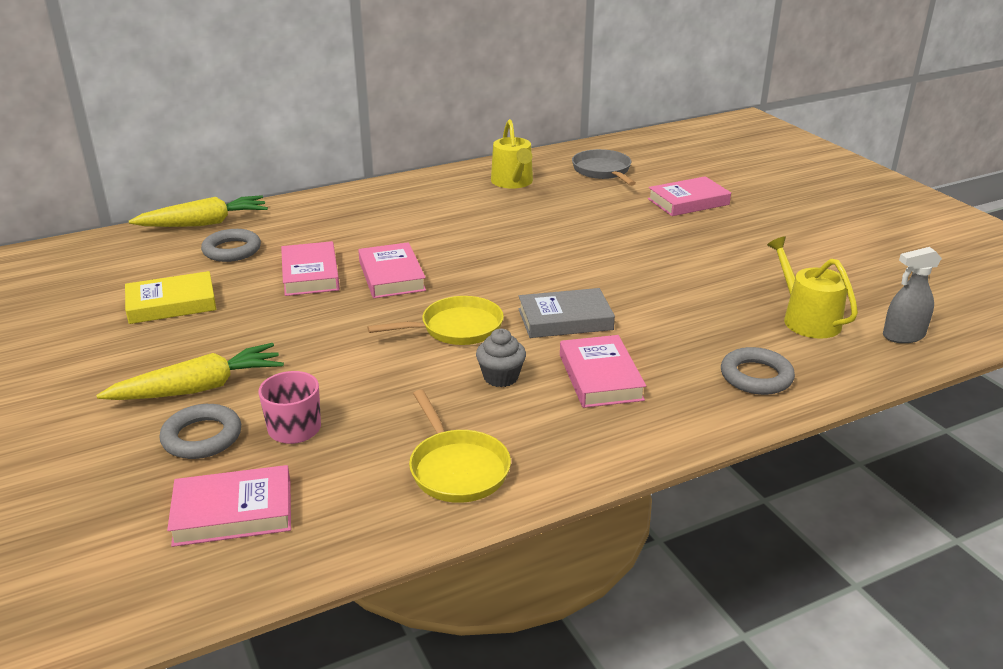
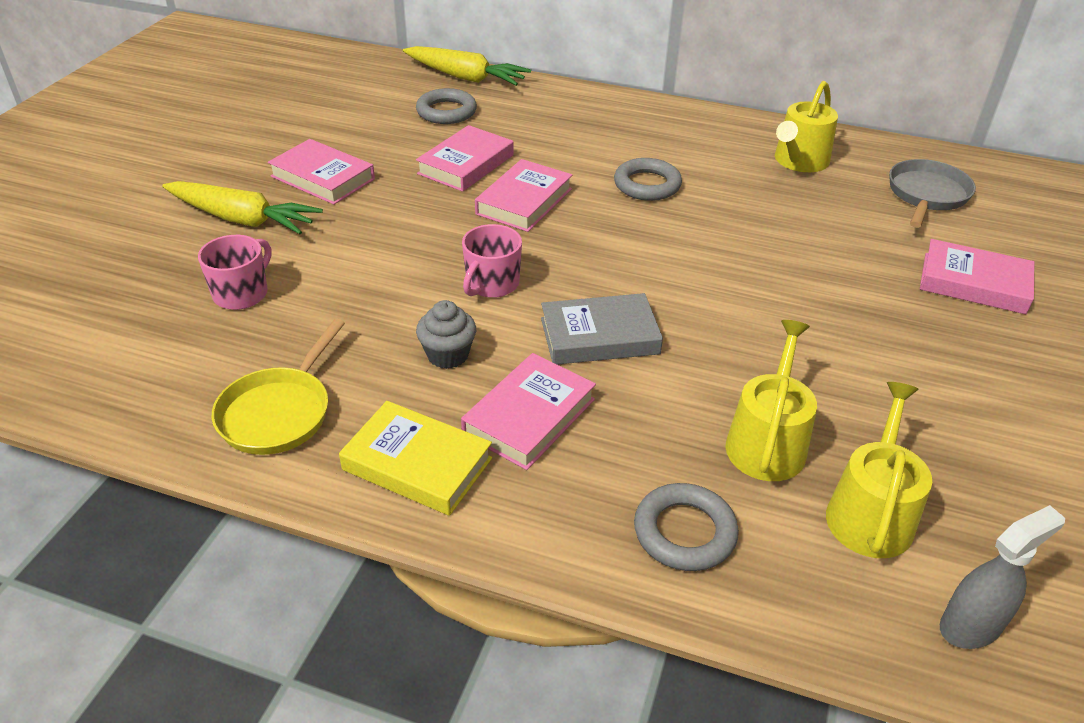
camera: 45 degrees right, 10 degrees up
(171, 304) = (336, 137): yellow book -> yellow book (417, 464)
(202, 437) = (183, 260): grey ring -> grey ring (647, 185)
(233, 512) = (106, 333): pink book -> pink book (322, 178)
(456, 328) = (492, 284): yellow pan -> pink mug
(565, 319) = (599, 336): grey book -> grey book turned 45 degrees counterclockwise
(722, 318) = (767, 442): none -> yellow watering can
(903, 336) = (971, 626): grey spray bottle -> grey spray bottle turned 120 degrees clockwise

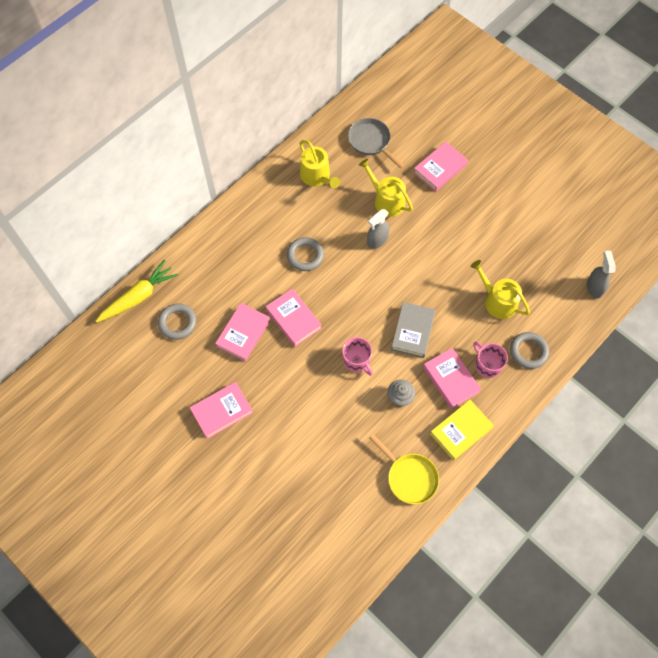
camera: 65 degrees left, 25 degrees up
(242, 293) = (315, 476): pink mug -> pink mug (487, 365)
(243, 219) = (246, 462): yellow carrot -> none
(466, 164) = (243, 333): pink book -> pink book turned 60 degrees clockwise
(747, 248) = (377, 240): none -> grey spray bottle
(870, 512) = (542, 287): yellow watering can -> yellow watering can (386, 200)

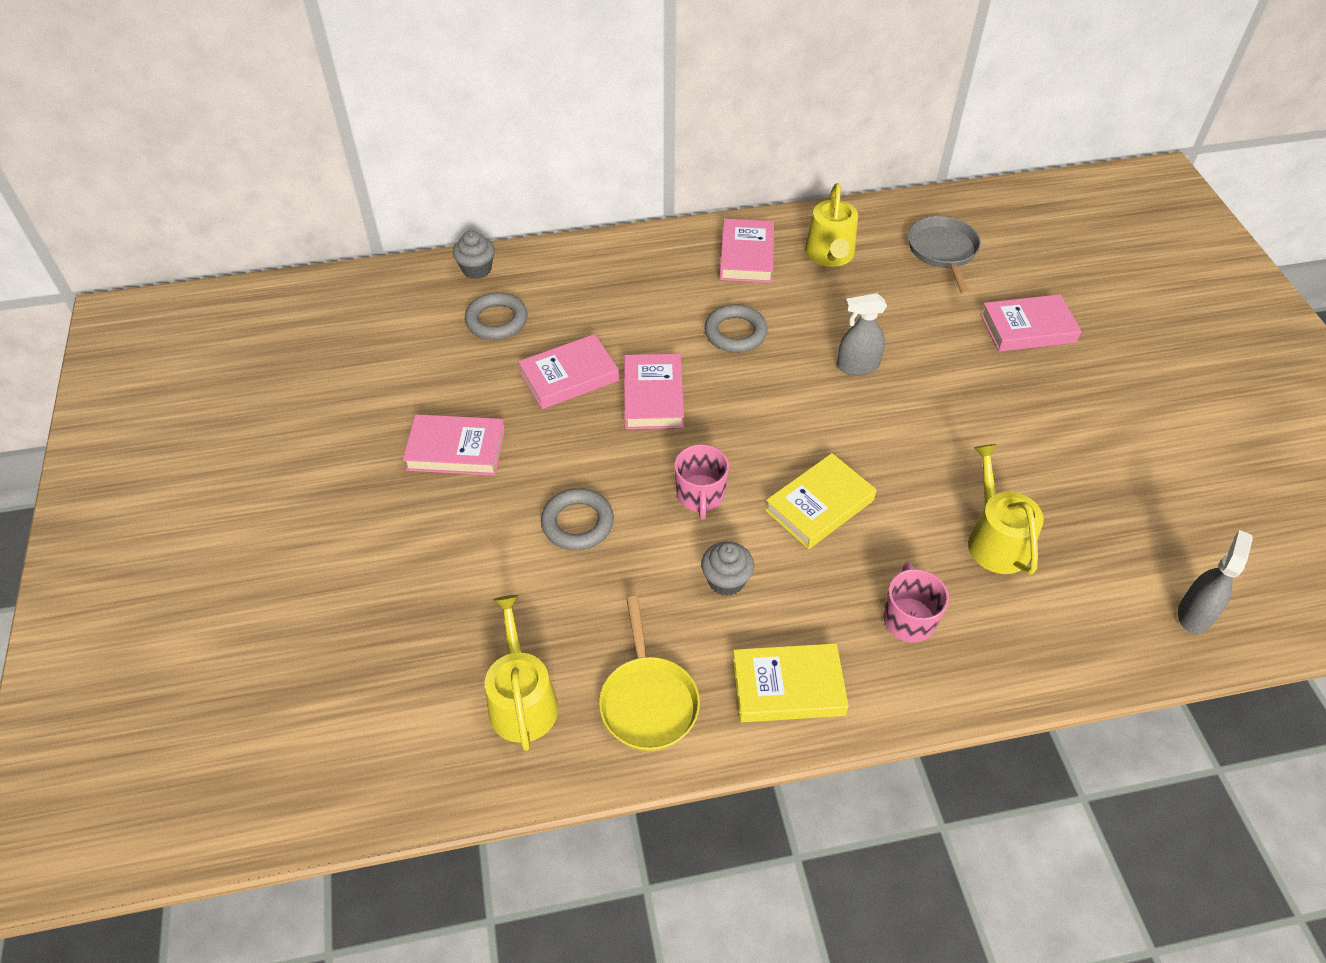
camera: 35 degrees right, 15 degrees down
(139, 296) = (477, 269): yellow carrot -> grey cupcake
(386, 200) = (911, 326): yellow watering can -> yellow watering can (522, 700)
(412, 331) = (819, 505): grey book -> yellow book
(451, 379) = (829, 604): pink book -> pink book (746, 256)
(528, 351) = (998, 641): grey ring -> grey ring (577, 523)

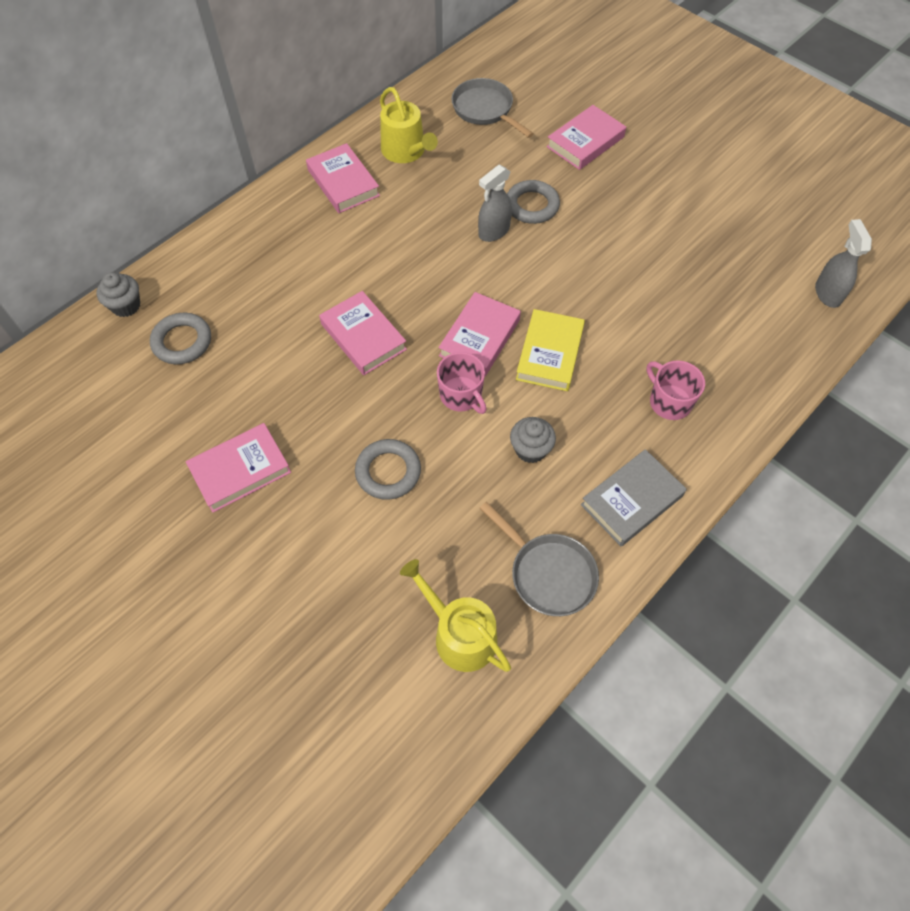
camera: 35 degrees left, 10 degrees up
(569, 376) = (283, 357): pink book -> pink book (479, 338)
(648, 701) = (548, 573): yellow pan -> grey pan
(735, 333) = (385, 251): grey ring -> grey ring (532, 206)
(788, 687) = (631, 500): yellow book -> grey book
(995, 539) = (679, 311): yellow watering can -> none

